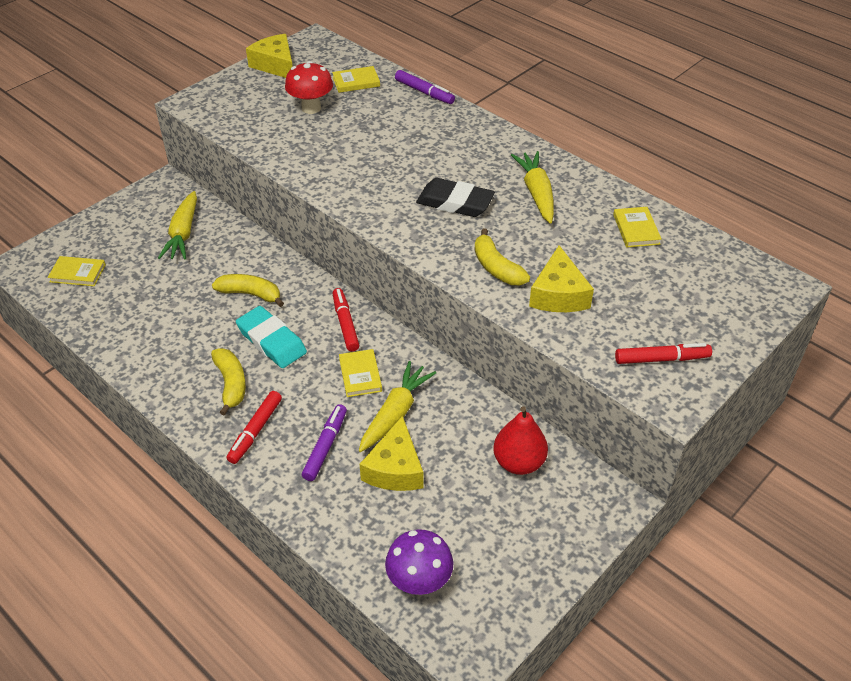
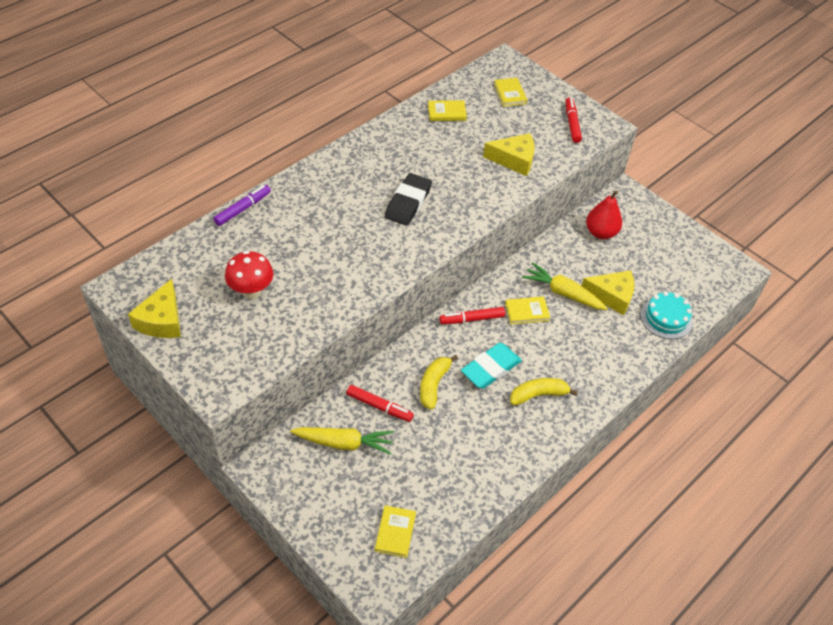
camera: 90 degrees left, 5 degrees up
(255, 431) = (585, 377): red marker -> red marker (379, 406)
(275, 65) = (162, 320): yellow cheese -> yellow cheese turned 45 degrees counterclockwise
(325, 446) = (596, 334): purple marker -> none
(356, 82) = (212, 256): yellow book -> yellow book (510, 94)
(358, 533) = (666, 318): none -> turquoise cake
(419, 582) = (696, 289): purple mushroom -> none
(496, 267) = (486, 187): yellow banana -> none
(536, 193) = (400, 156): yellow carrot -> none

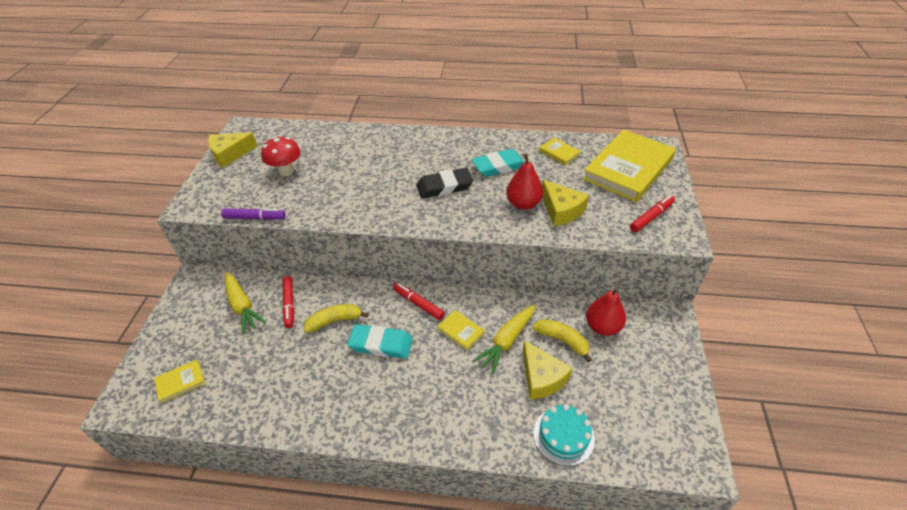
camera: 55 degrees right, 5 degrees down
(243, 209) = (353, 129): purple marker -> purple marker (254, 218)
(421, 155) = (499, 166): none -> turquoise eraser
(483, 174) = (523, 204): none -> red pear
(510, 94) = (628, 169): yellow book -> yellow book, size x2.39
(538, 395) = (382, 391): yellow banana -> yellow banana (562, 340)
(562, 293) = (506, 342): yellow carrot -> yellow carrot turned 135 degrees counterclockwise

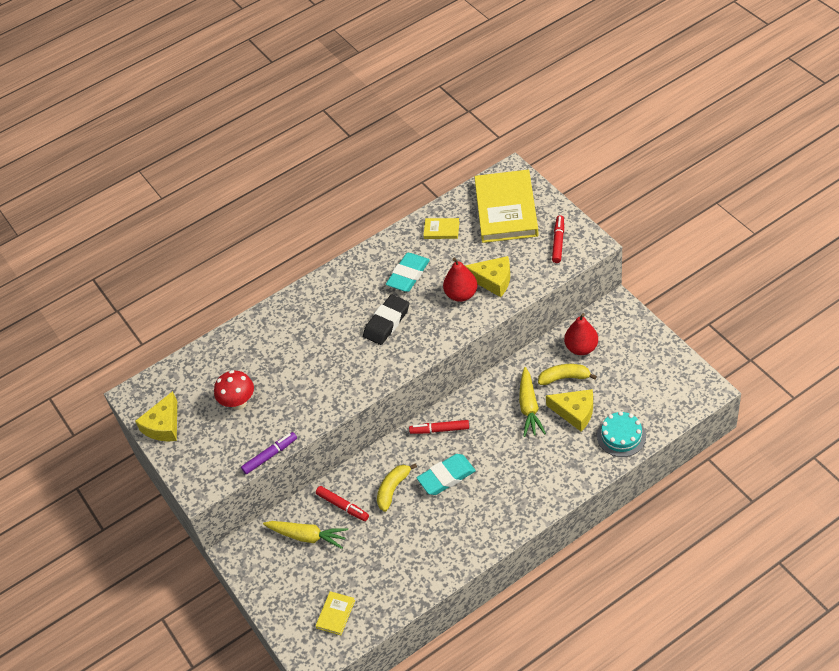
camera: 35 degrees left, 5 degrees up
(461, 331) = (491, 424): yellow book -> none

